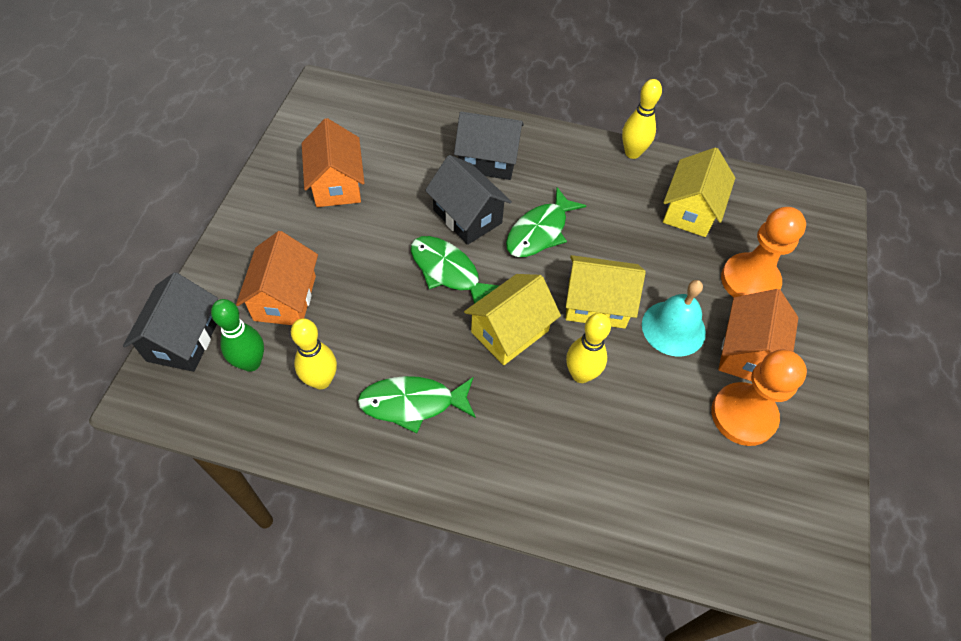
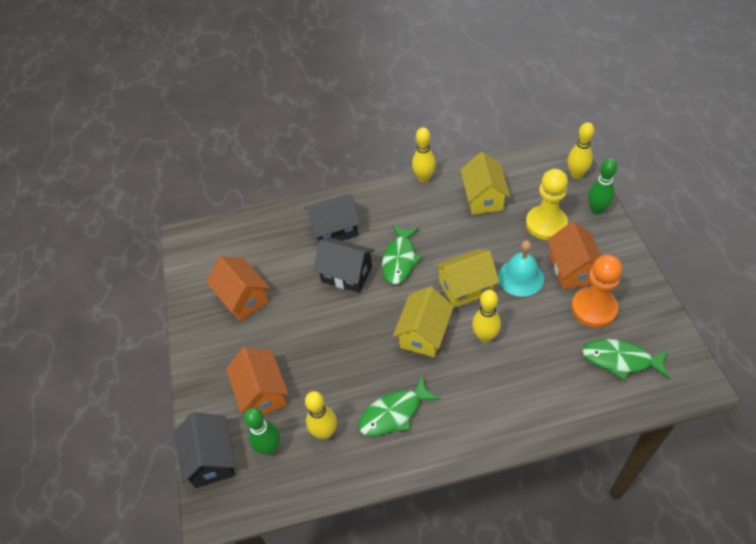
camera: 20 degrees left, 5 degrees down
(448, 271) = (358, 317): green fish -> green fish (620, 360)
(749, 280) = (546, 224): orange pawn -> yellow pawn
(829, 296) = (596, 210): none -> green bowling pin
(830, 240) = (576, 174): none -> yellow bowling pin

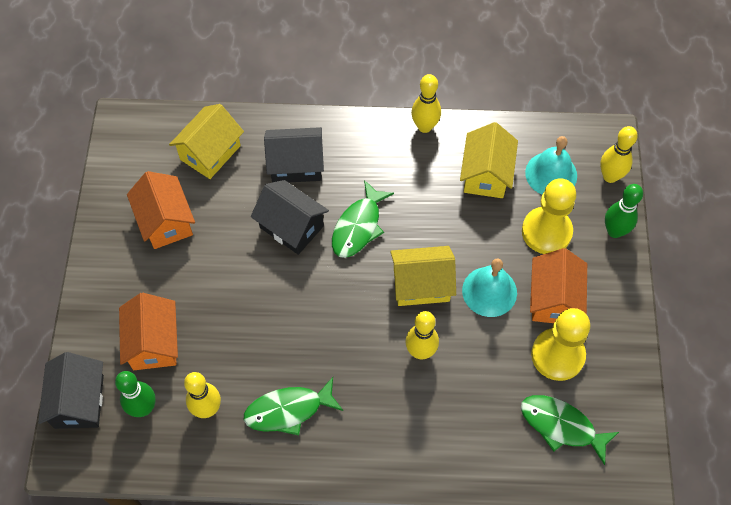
camera: 10 degrees right, 10 degrees up
(424, 334) = (353, 327): yellow house -> yellow house (210, 152)
(532, 184) = (551, 174): none -> turquoise bell
(594, 308) = (557, 355): orange pawn -> yellow pawn

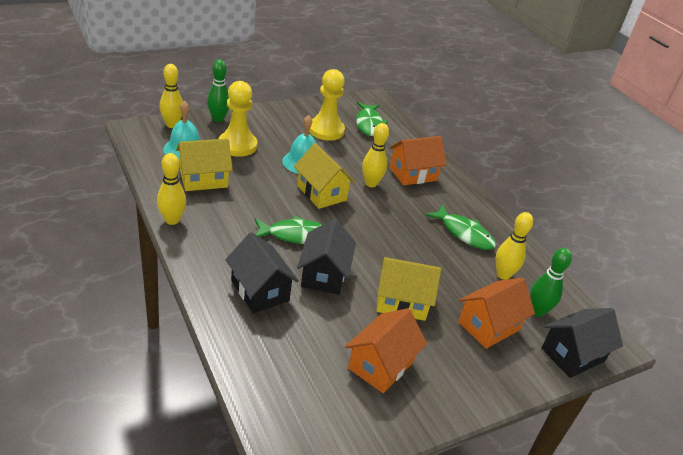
camera: 125 degrees left, 25 degrees down
(210, 152) = (284, 360): yellow house -> yellow house (401, 302)
(553, 299) = (288, 136): orange house -> orange house (413, 174)

